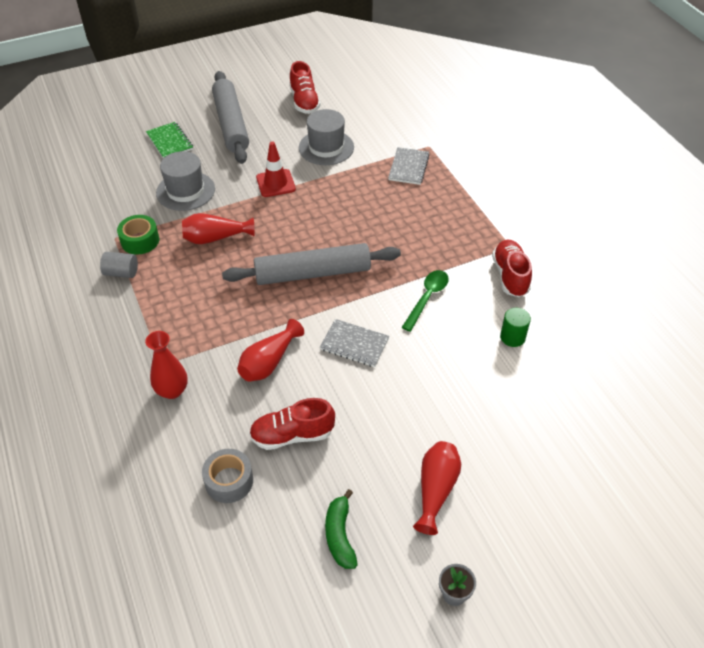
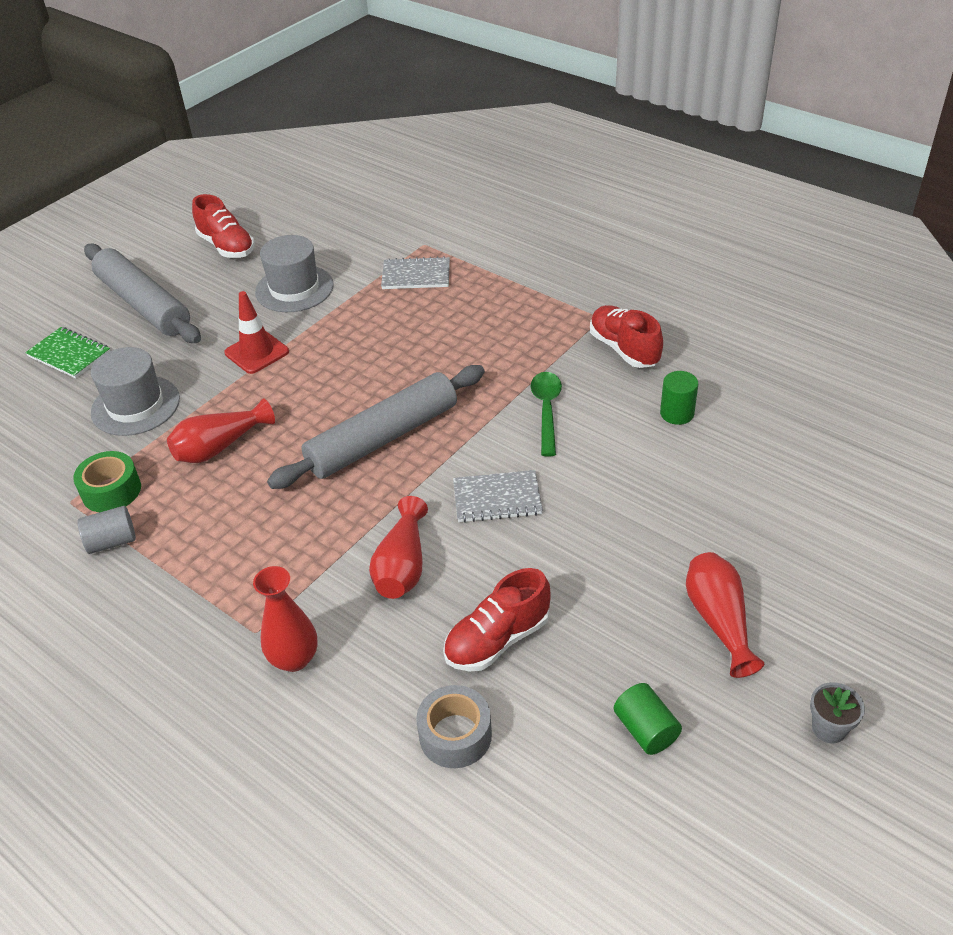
camera: 25 degrees left, 5 degrees down
(340, 535) = (645, 730): green banana -> green cylinder
(408, 167) = (416, 275): grey notebook -> grey notebook turned 75 degrees counterclockwise

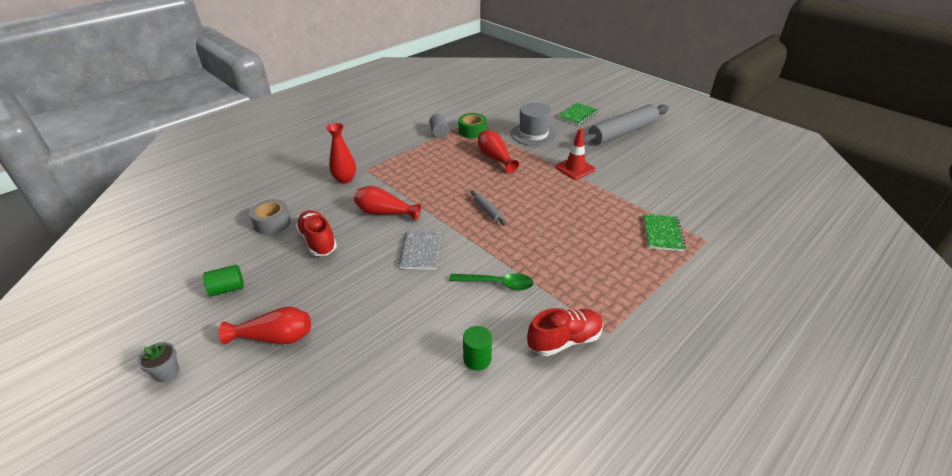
camera: 95 degrees right, 5 degrees down
(227, 246) = (687, 157): red shoe -> none
(294, 288) = (641, 181): grey hat -> none
(383, 438) = (487, 211): grey rolling pin -> grey rolling pin, size x0.41
(416, 275) = (663, 234): grey notebook -> green notebook

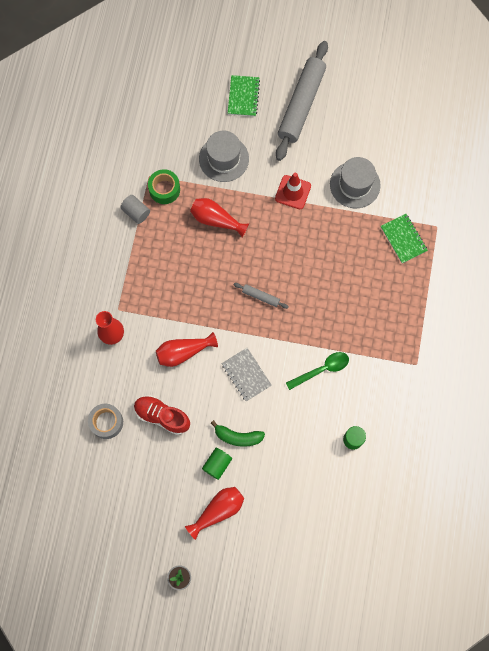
camera: 35 degrees left, 35 degrees up
(227, 289) = (144, 500): green cylinder -> green cylinder (217, 464)
(363, 290) = (237, 437): none -> green banana
(564, 340) = (394, 389): red shoe -> none
(637, 185) = (355, 185): none -> grey hat

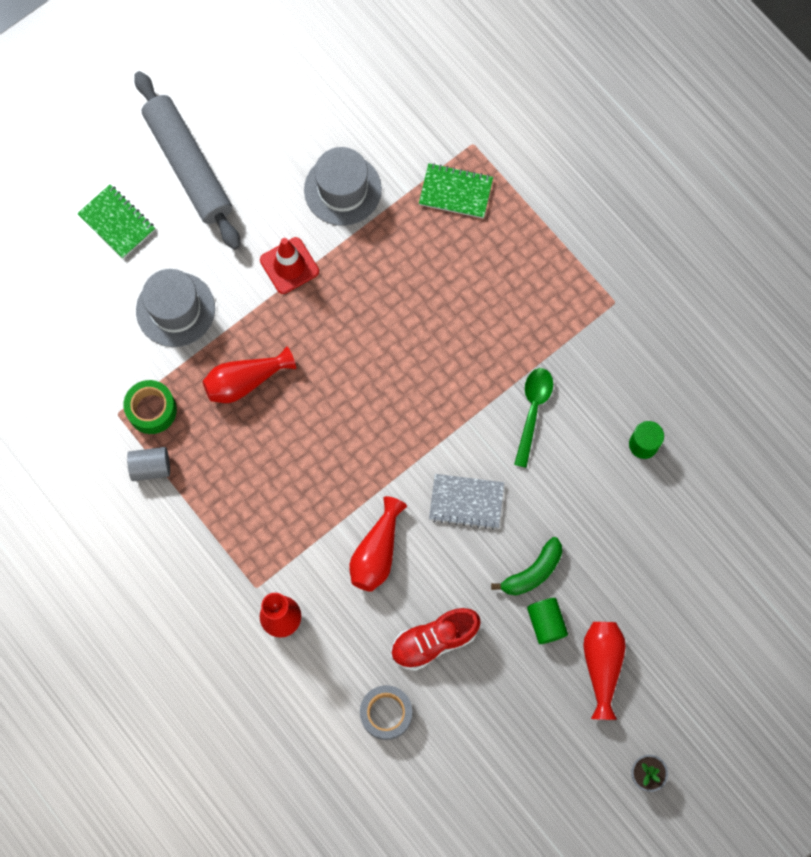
camera: 50 degrees left, 0 degrees up
(260, 297) = (386, 408): grey rolling pin -> none

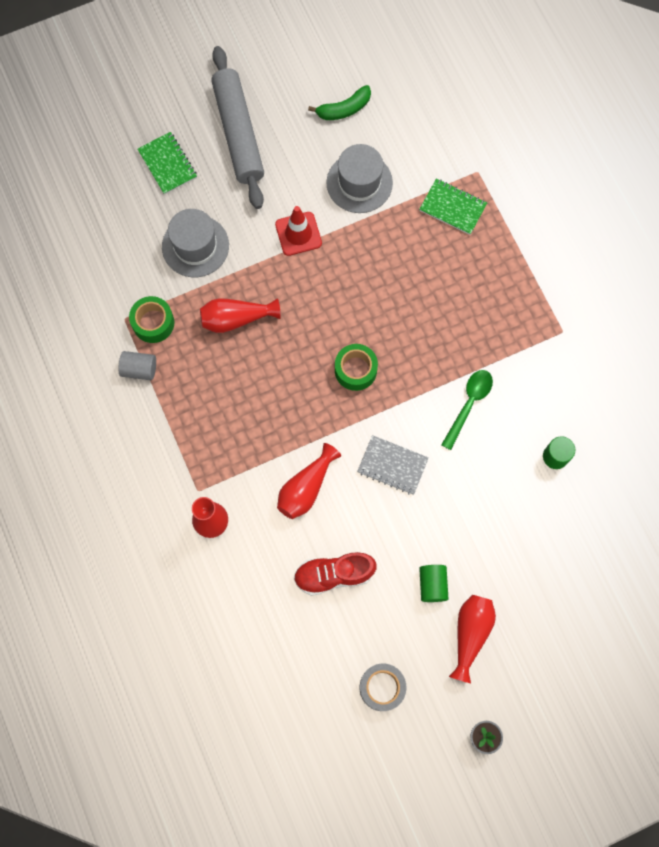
camera: 15 degrees right, 0 degrees up
(386, 713) = (277, 625): grey tape -> grey tape (382, 687)
(396, 405) = (355, 370): none -> green tape
(532, 572) = (432, 539): green banana -> green banana (344, 109)

